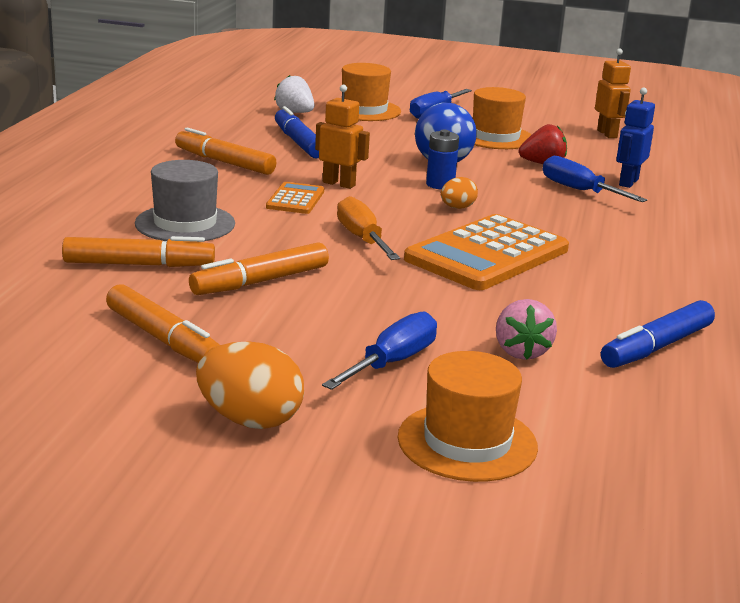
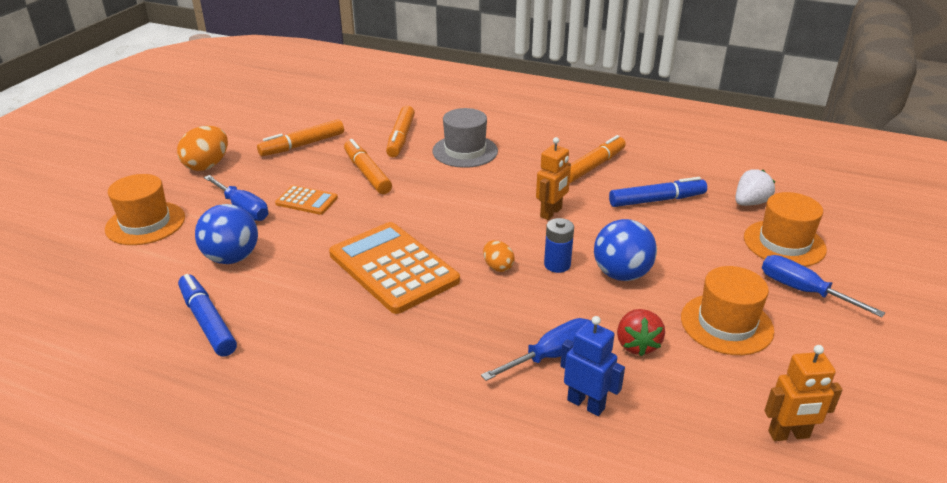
camera: 100 degrees right, 10 degrees up
(295, 199) = (513, 192): orange calculator -> orange calculator (306, 201)
(362, 239) = (432, 214): orange screwdriver -> none
(521, 352) = (232, 258): pink strawberry -> blue ball

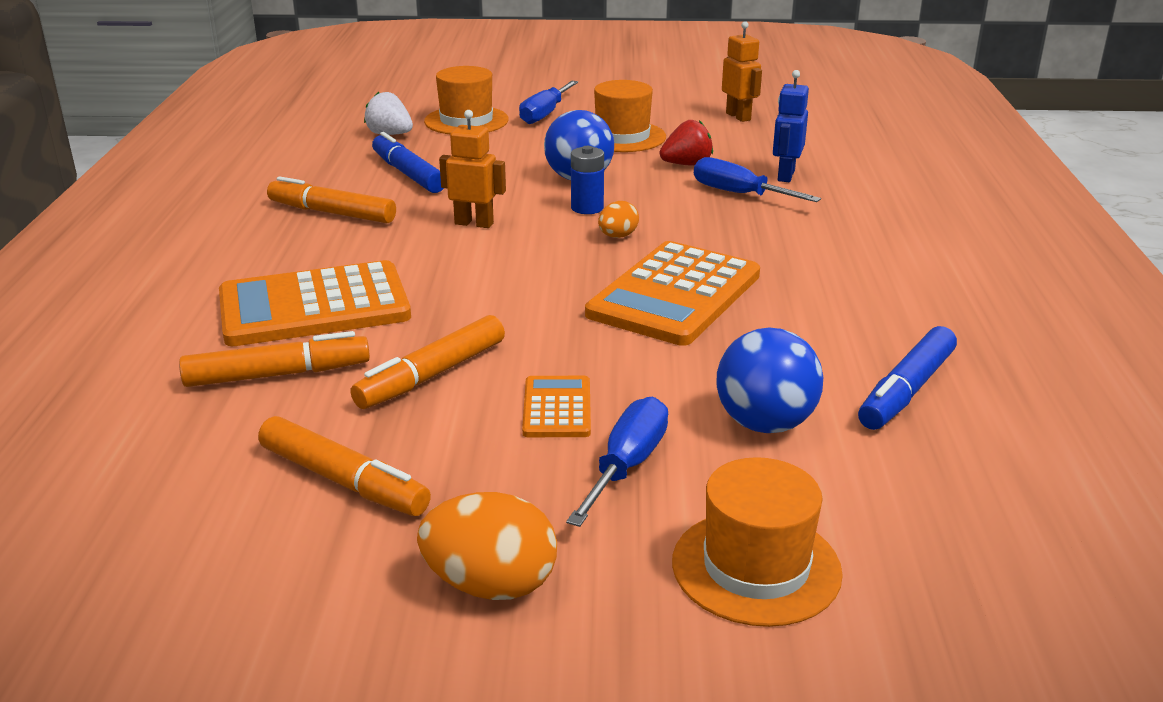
camera: 110 degrees left, 5 degrees down
(465, 151) = (314, 306): grey hat -> orange calculator

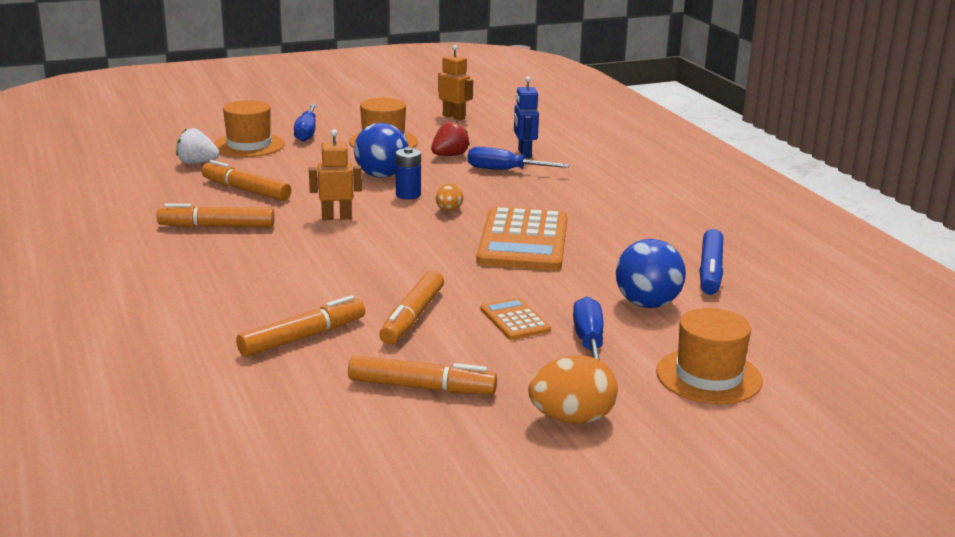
camera: 25 degrees left, 5 degrees down
(314, 306) = (278, 291): orange calculator -> none
(408, 174) = (246, 190): blue marker -> orange marker

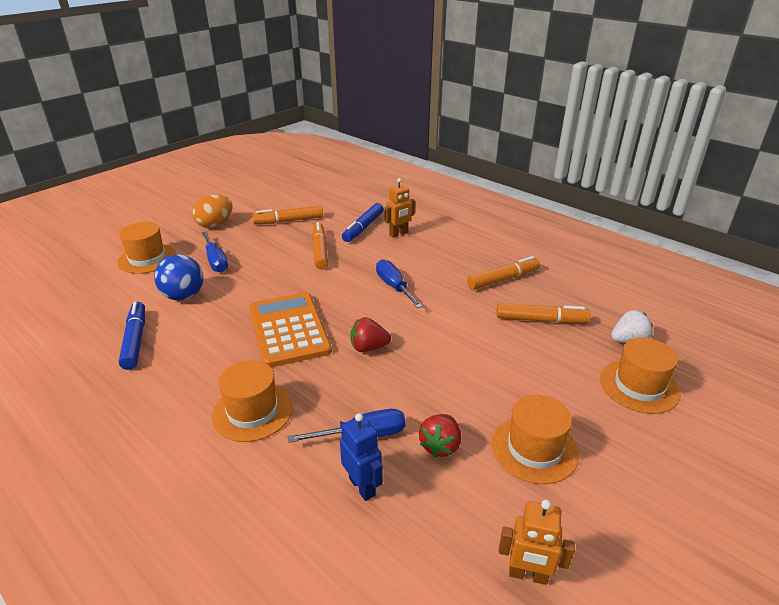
camera: 155 degrees right, 10 degrees up
(303, 337) = (363, 228): orange marker -> blue marker
(307, 132) = (630, 436): blue screwdriver -> blue screwdriver (394, 286)
(336, 217) = (441, 312): orange robot -> orange robot (398, 234)
(381, 175) = (467, 379): blue ball -> none
(408, 195) = (418, 357): blue battery -> none
(449, 210) = (368, 348): orange egg -> red strawberry
(515, 320) = (263, 264): orange calculator -> none
(590, 198) = (252, 411): none -> orange hat

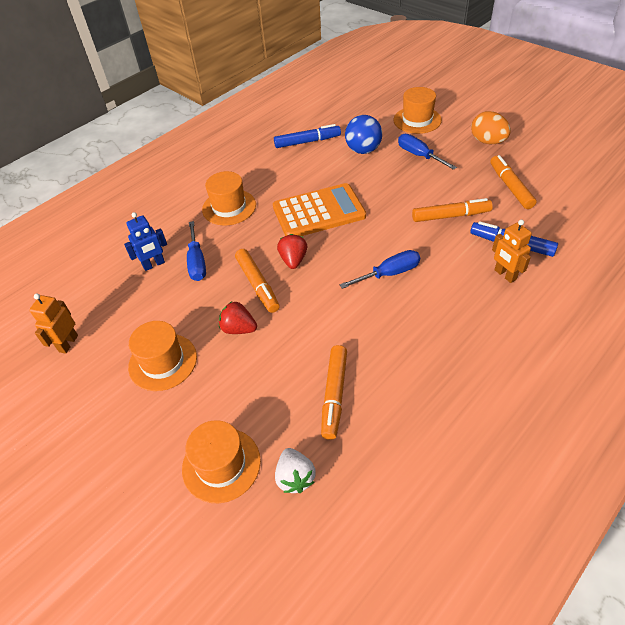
camera: 95 degrees right, 15 degrees up
(216, 261) = (419, 155): blue screwdriver -> blue screwdriver turned 75 degrees clockwise
(440, 446) = (178, 304): red strawberry -> red strawberry (239, 329)
(503, 279) = (415, 369): orange marker -> orange marker (257, 285)

